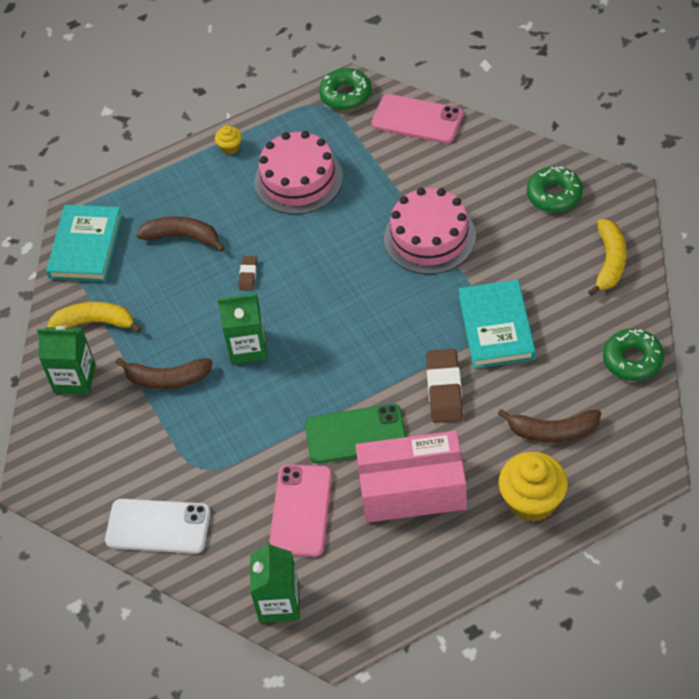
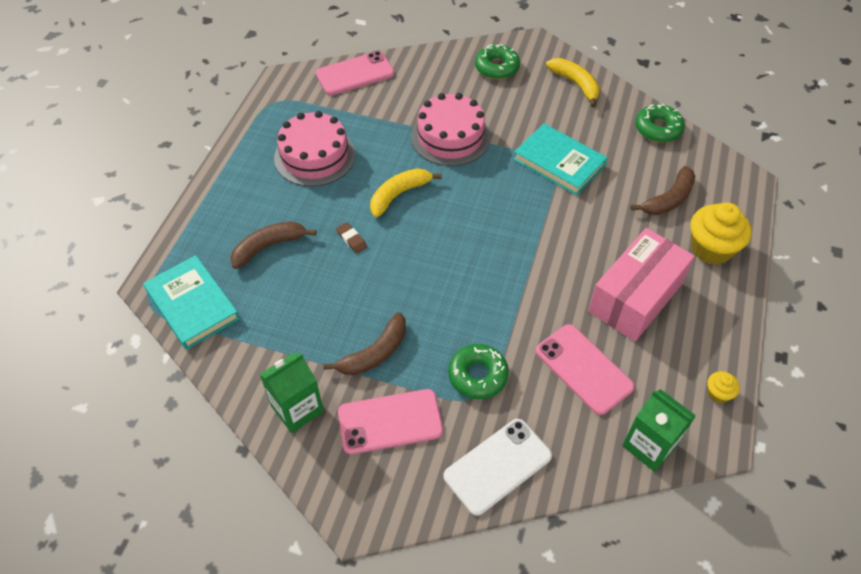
camera: 50 degrees left, 0 degrees up
(95, 322) = (266, 354): yellow banana -> yellow banana (399, 195)
(123, 437) = (390, 422): none -> pink phone
(230, 147) = (236, 165): yellow cupcake -> yellow cupcake (718, 393)
(248, 347) = (410, 287): green carton -> none
(345, 95) = (286, 86): green donut -> green donut (477, 375)
(355, 434) = (555, 290): green phone -> none
(444, 389) = (575, 220): brown eraser -> none

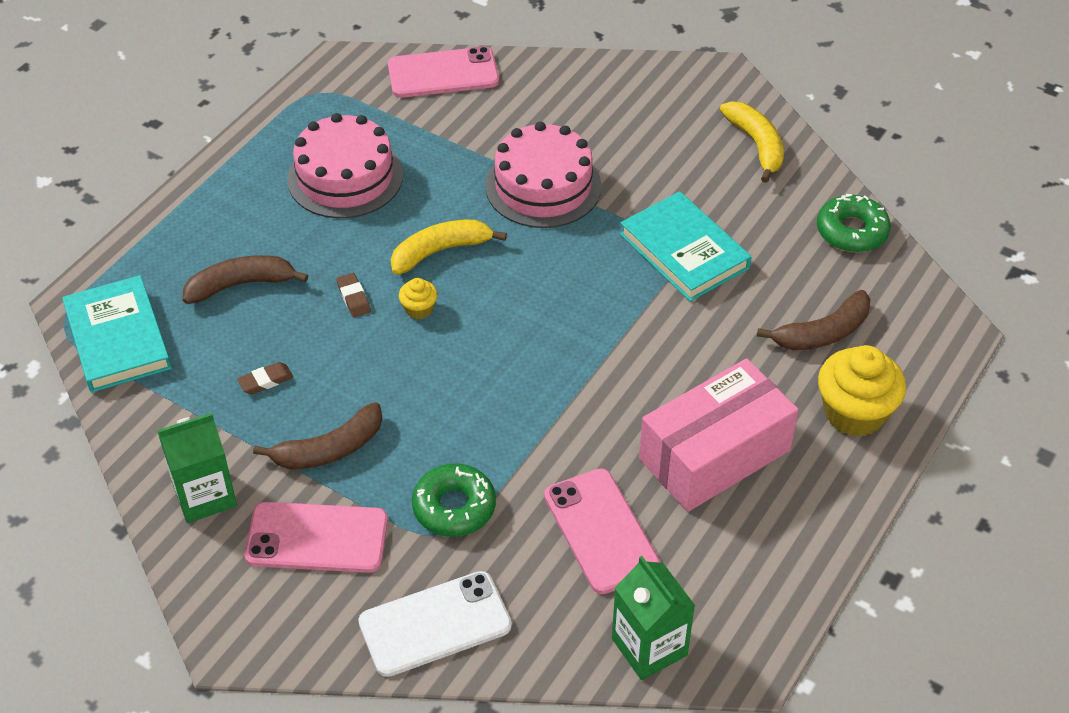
camera: 15 degrees right, 5 degrees down
(311, 313) = (266, 381): none -> brown eraser
(496, 67) = (650, 100): green donut -> none
(718, 393) = (775, 604): yellow cupcake -> yellow cupcake (419, 309)

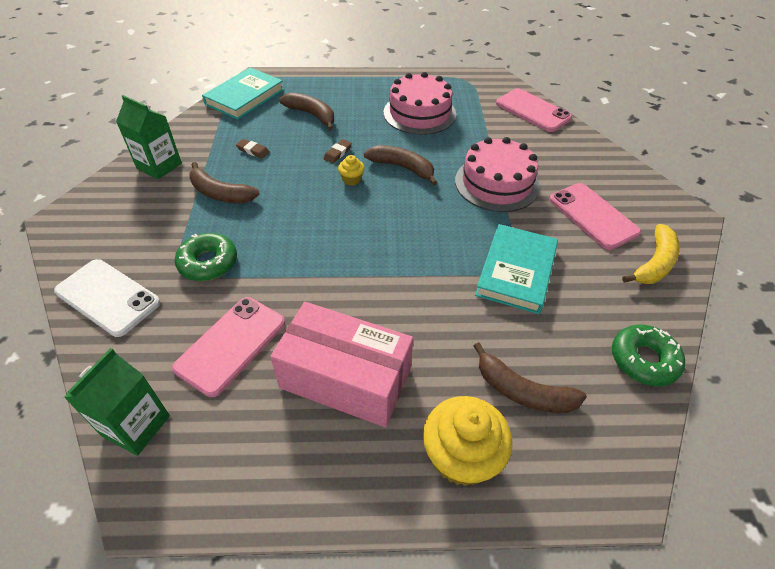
camera: 55 degrees right, 0 degrees up
(317, 538) = (151, 218): pink phone -> pink phone (593, 216)
(440, 251) = (402, 168): yellow banana -> brown banana

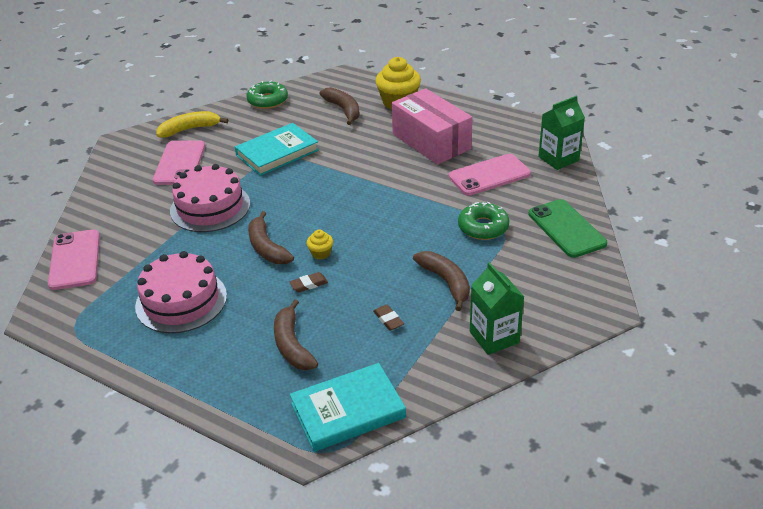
camera: 145 degrees left, 10 degrees down
(108, 297) = (566, 228): white phone -> green phone

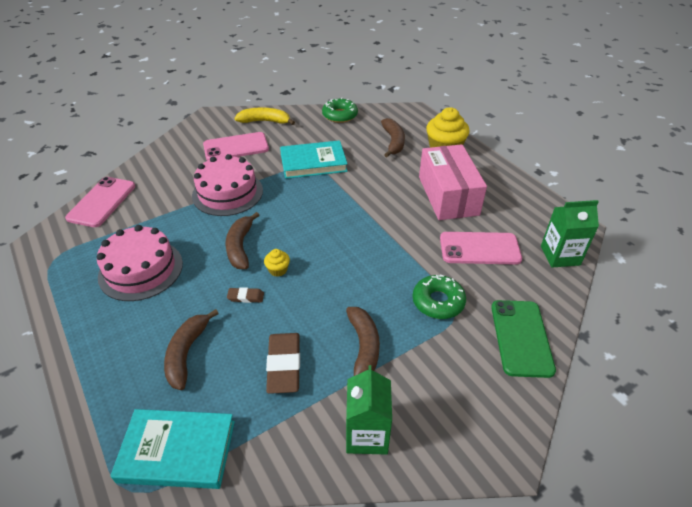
camera: 25 degrees right, 5 degrees up
(180, 163) = (236, 147): pink phone -> pink phone turned 45 degrees clockwise
(388, 319) = (284, 365): brown eraser -> brown eraser, size x1.95

